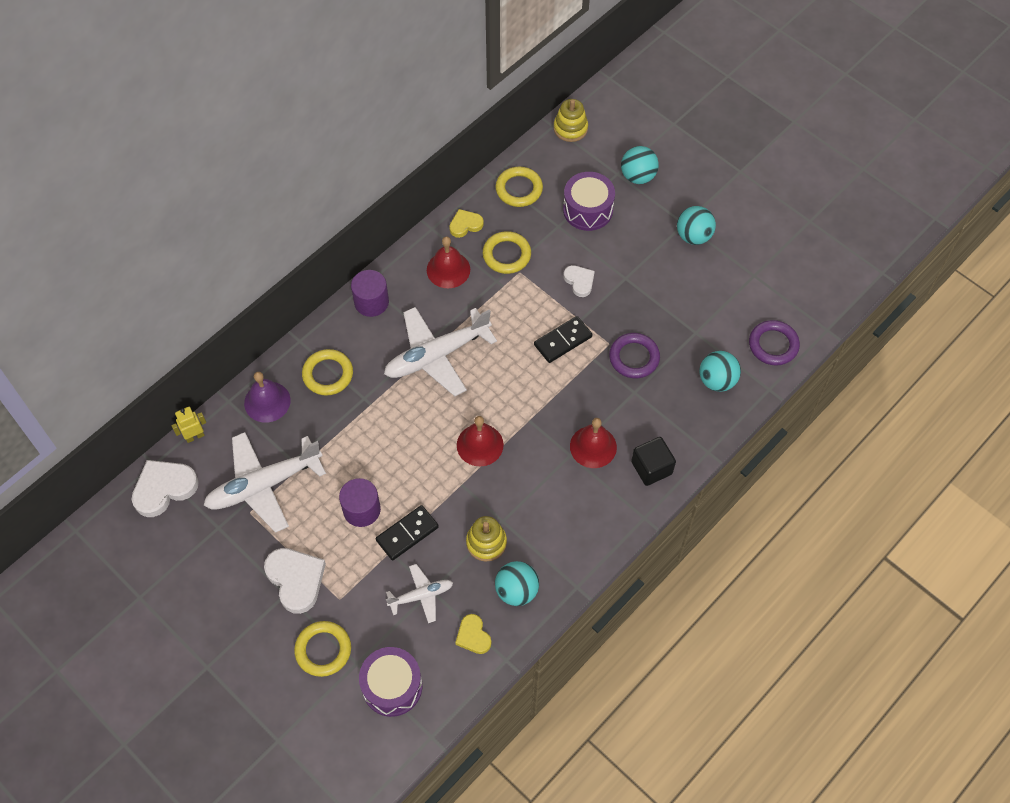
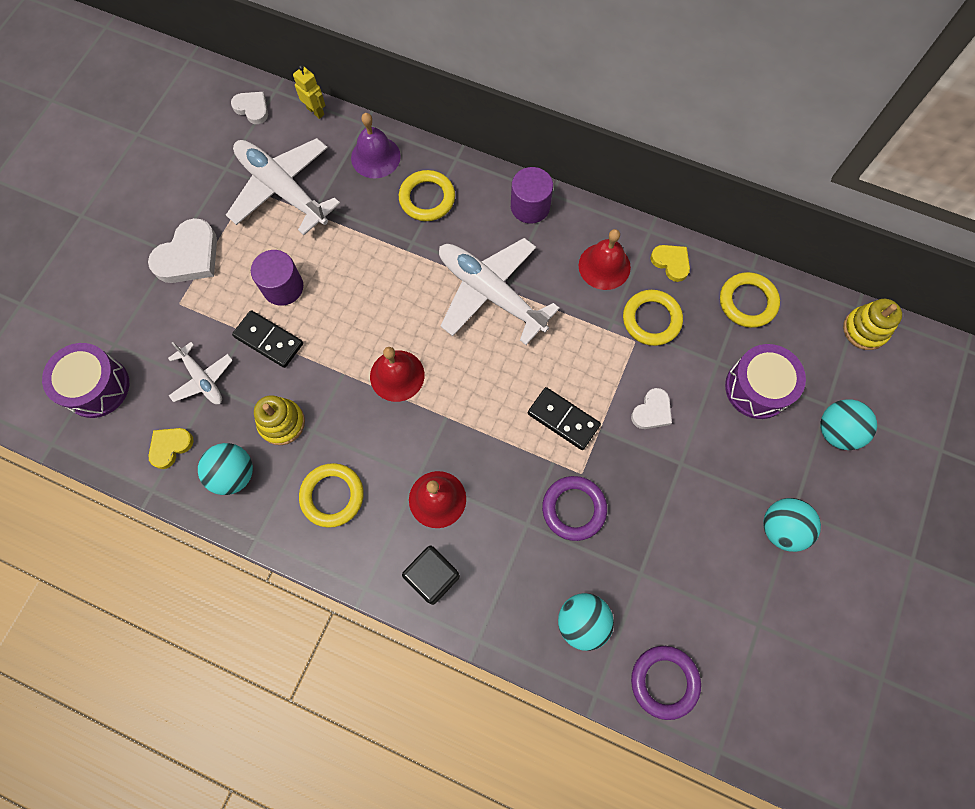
camera: 70 degrees right, 10 degrees up
(164, 488) = (252, 109): white heart -> white heart, size x0.58
(323, 650) = (121, 309): yellow ring -> yellow ring (332, 496)

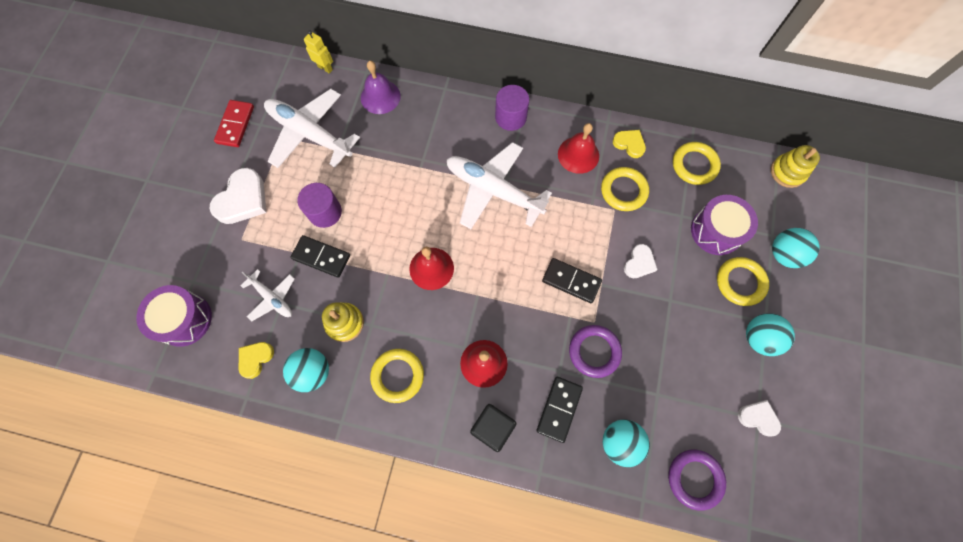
camera: 10 degrees left, 0 degrees up
(196, 165) = (235, 125): none -> red domino
(252, 109) = (273, 73): white heart -> white heart (758, 418)
(427, 198) = (428, 123): yellow ring -> yellow ring (740, 282)
(517, 569) = (559, 409): none -> black domino

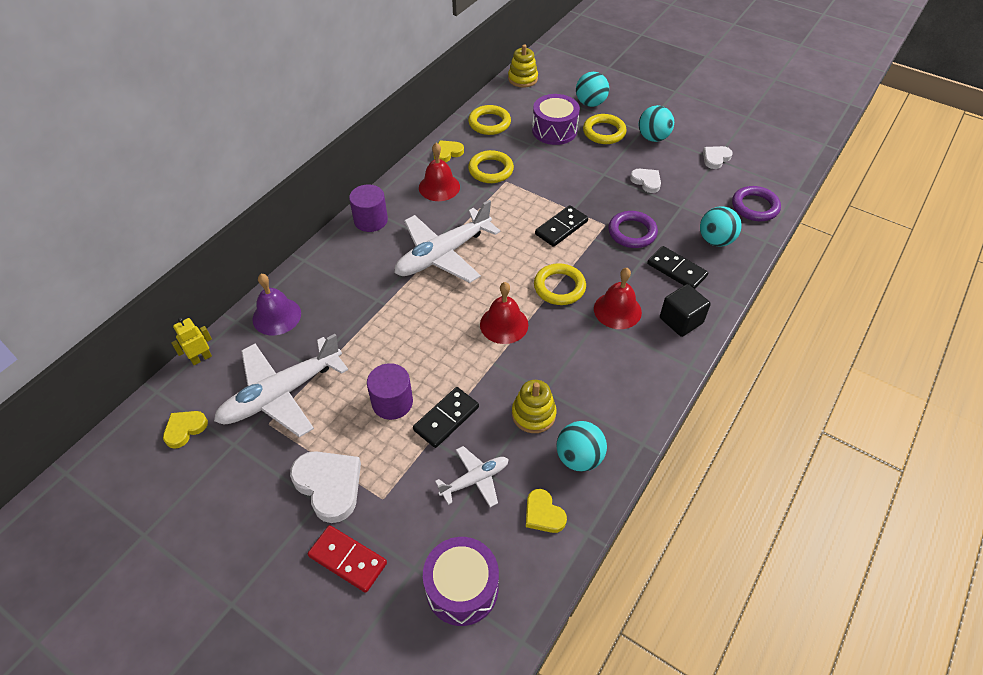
camera: 70 degrees left, 20 degrees down
(235, 125) = (216, 472): red domino -> red domino (348, 559)
(263, 89) = (185, 429): none -> yellow heart
(397, 376) = (608, 381): yellow ring -> yellow ring (559, 287)
(639, 263) = (563, 181): white heart -> white heart (646, 181)

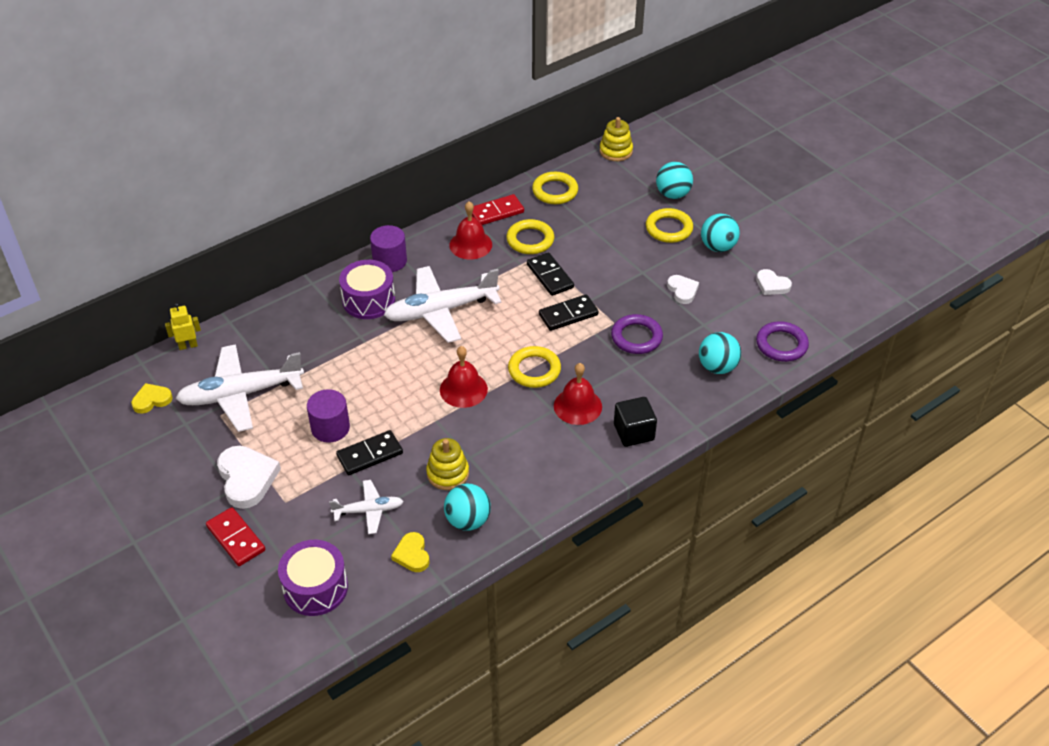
camera: 20 degrees right, 5 degrees down
(276, 316) = (266, 327): purple bell -> none
(447, 153) = (496, 212): yellow heart -> red domino
(554, 130) = (618, 214): purple drum -> purple drum (369, 300)
(676, 270) = (659, 385): black domino -> black domino (550, 276)
(715, 158) = (772, 285): white heart -> white heart turned 120 degrees counterclockwise

